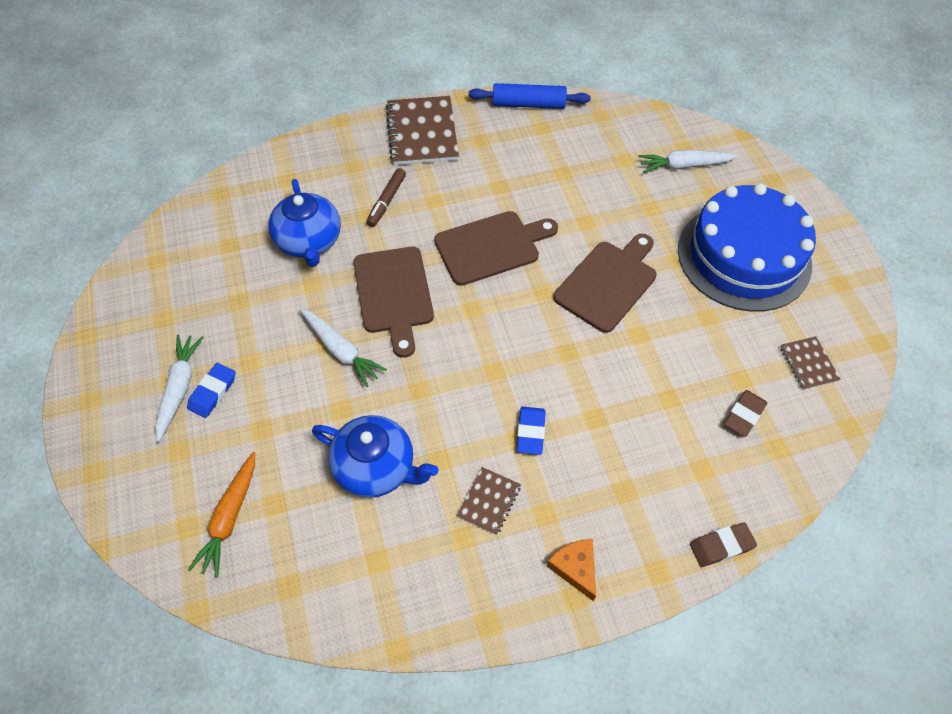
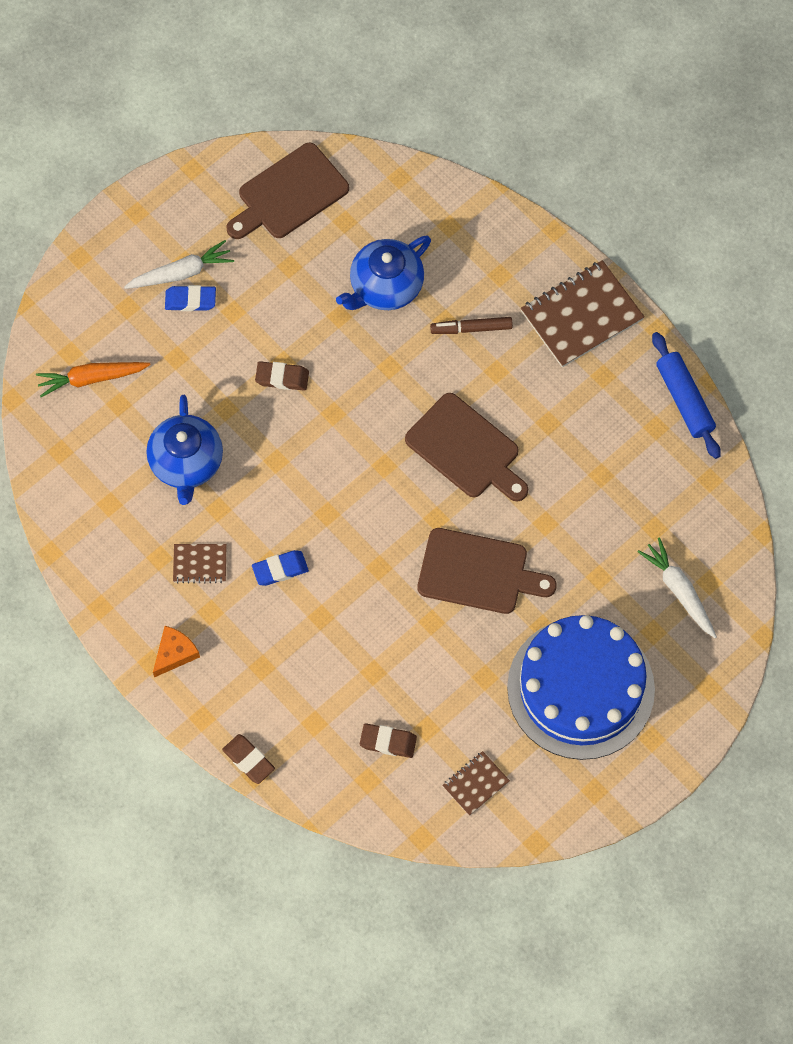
camera: 65 degrees right, 10 degrees up
(341, 351) = (282, 378): white carrot -> brown eraser
(394, 294) = (365, 391): brown cutting board -> brown cutting board (289, 194)

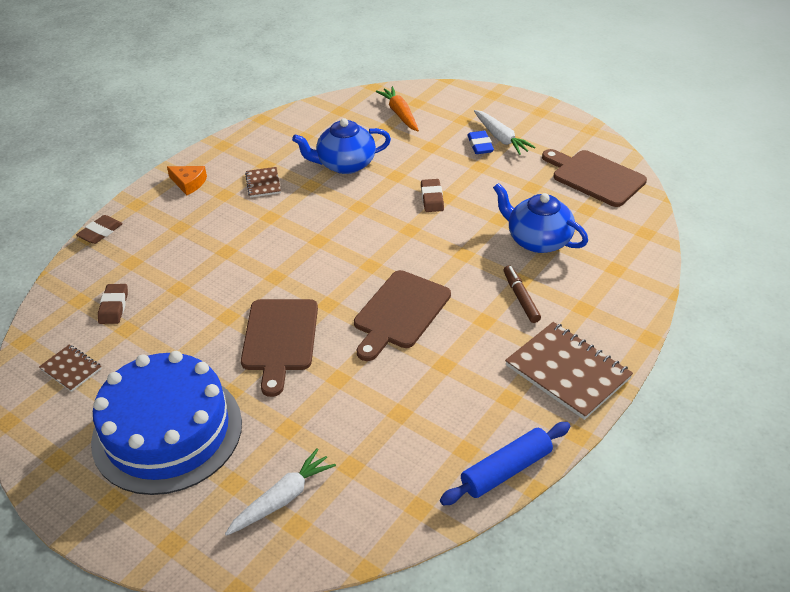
camera: 80 degrees right, 25 degrees down
(280, 569) = (265, 223): blue eraser -> none

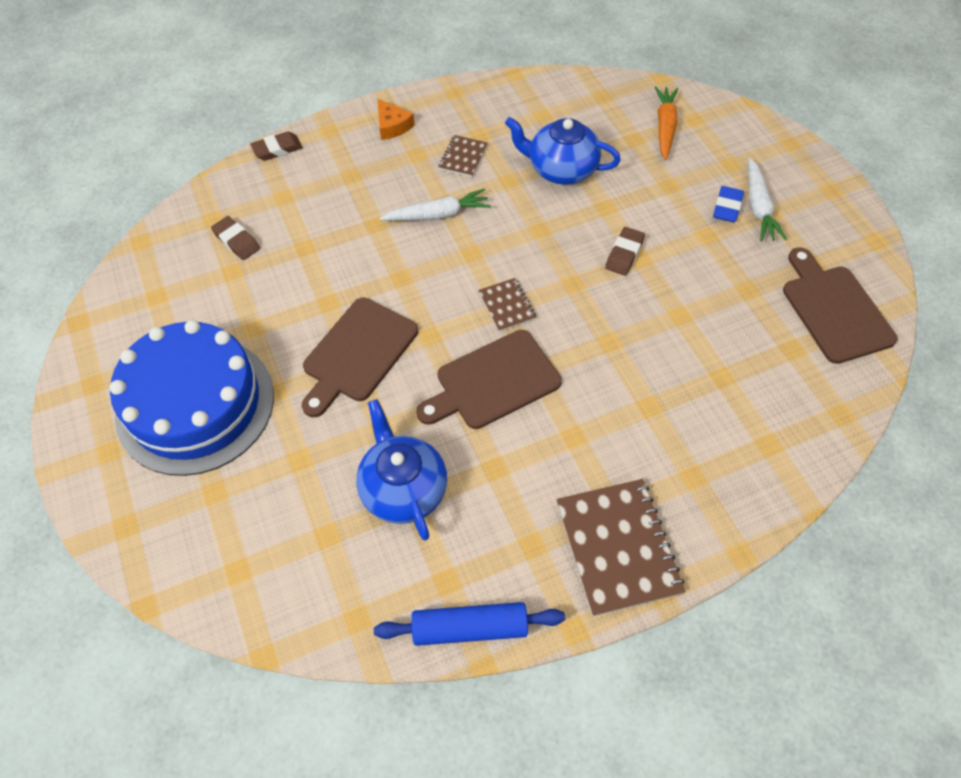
camera: 30 degrees right, 15 degrees up
(71, 369) = (160, 293): brown notebook -> brown notebook (507, 306)
(114, 307) = (236, 241): brown eraser -> brown eraser turned 75 degrees counterclockwise
(282, 498) = (244, 535): white carrot -> white carrot (438, 215)
(521, 298) = (632, 428): brown marker -> none
(537, 240) = (704, 363): blue teapot -> blue teapot (403, 489)

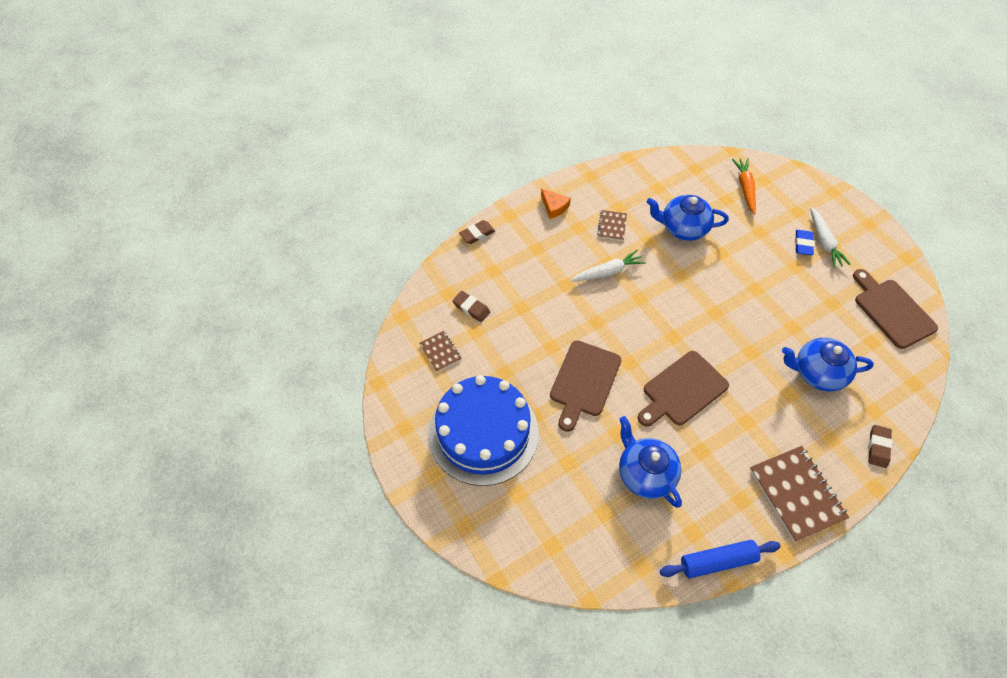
camera: 10 degrees left, 0 degrees up
(507, 306) = (675, 334): brown notebook -> brown notebook (440, 352)
(624, 254) = (744, 287): brown eraser -> brown eraser (878, 447)
(698, 382) = (817, 373): none -> blue teapot

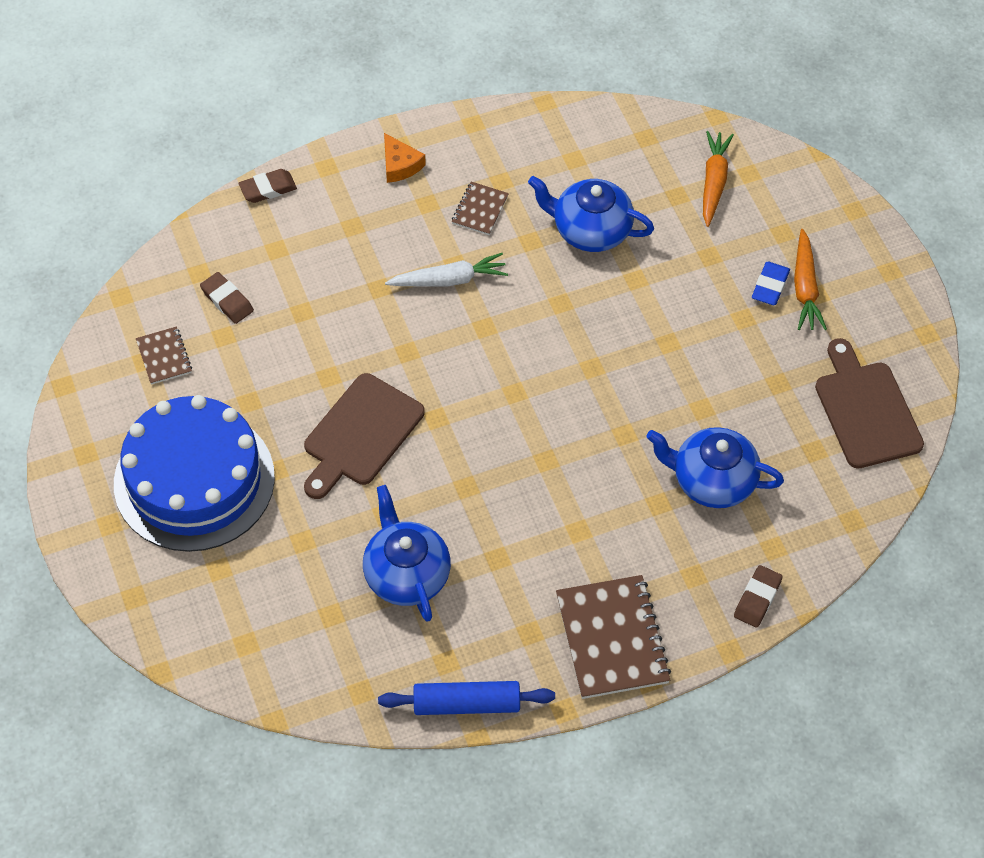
camera: 10 degrees right, 0 degrees up
(682, 390) = (500, 471): brown cutting board -> none
(824, 242) = (805, 288): white carrot -> orange carrot

